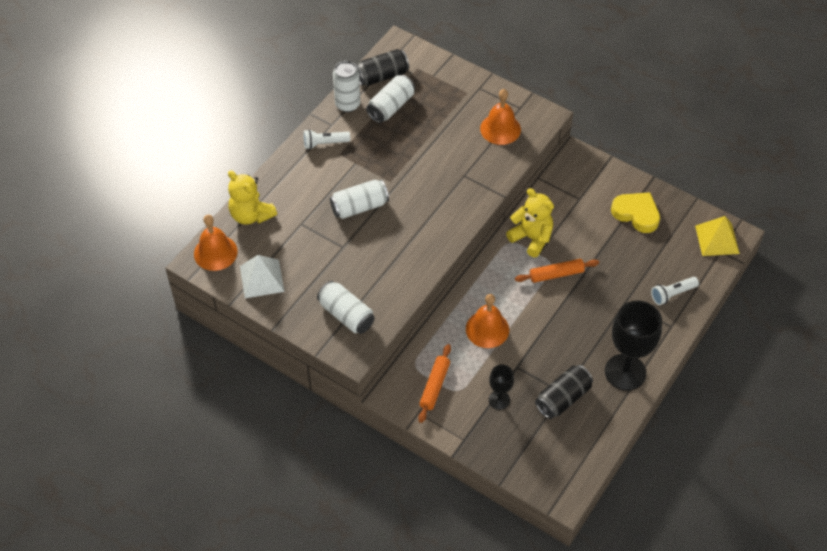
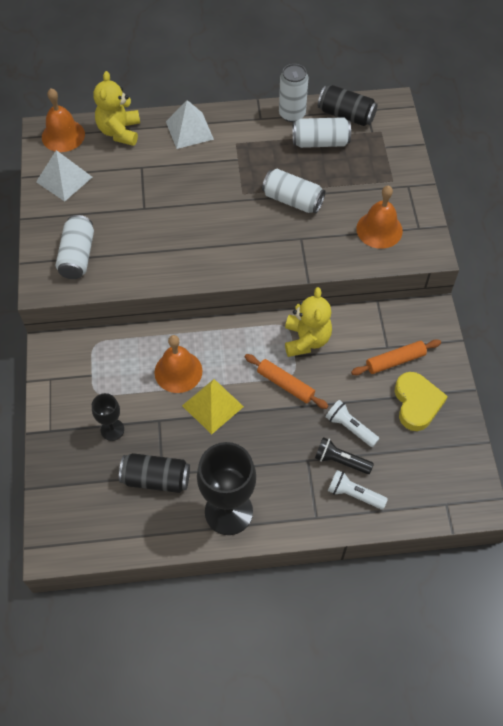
camera: 50 degrees right, 5 degrees up
(297, 172) = (189, 130): none -> white pyramid
(324, 143) = (236, 127): white flashlight -> white flashlight (350, 427)
(359, 207) = (195, 191): white can -> white can (292, 200)
(434, 386) = (86, 372): orange rolling pin -> orange rolling pin (395, 361)
(642, 284) = (340, 461): none -> black flashlight
(717, 239) = (457, 491): yellow pyramid -> yellow pyramid (213, 406)

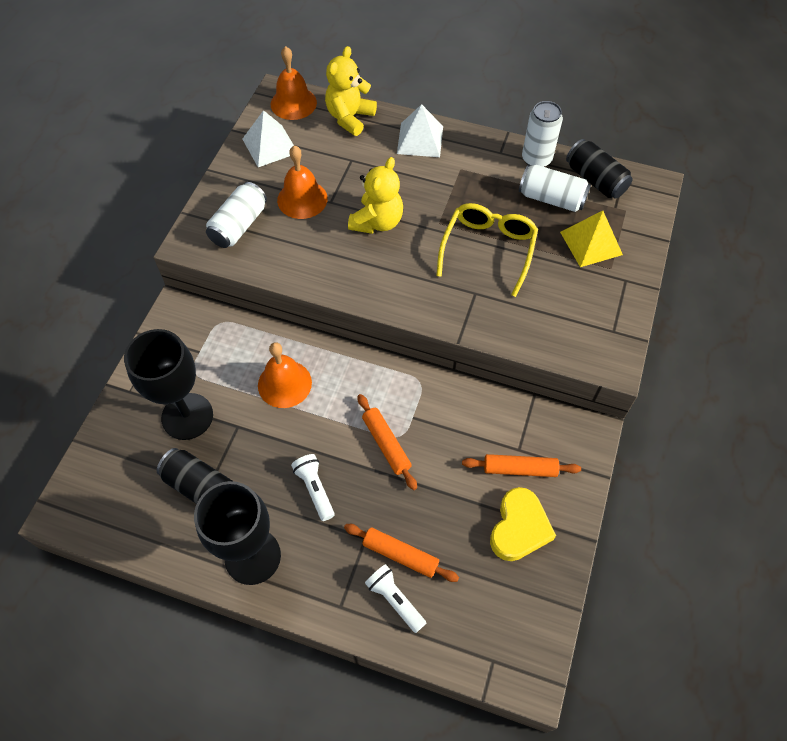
camera: 25 degrees right, 0 degrees up
(112, 430) = (187, 416): black goblet -> black goblet, size x1.94
(213, 406) = (299, 435): yellow pyramid -> yellow pyramid (591, 243)
(292, 200) = (488, 249): white can -> yellow glasses
(306, 340) = (434, 405): yellow teddy bear -> yellow teddy bear (377, 222)
(340, 461) = (400, 555): black flashlight -> orange rolling pin
(350, 427) = (430, 522): white flashlight -> white flashlight (315, 489)
(379, 229) = (567, 316): orange bell -> orange bell (302, 199)

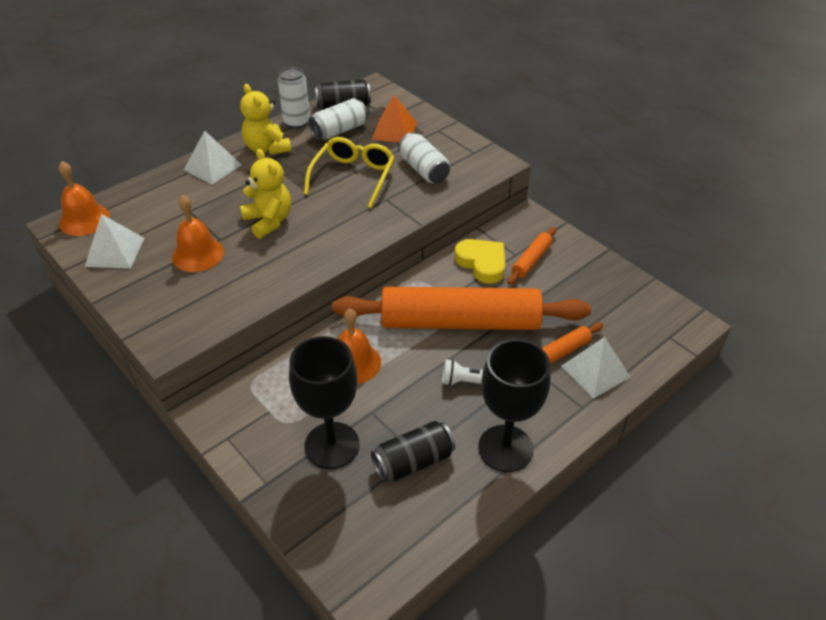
camera: 60 degrees left, 15 degrees down
(239, 225) = (183, 304): white can -> white can (423, 169)
(350, 118) = (143, 194): yellow teddy bear -> yellow teddy bear (267, 148)
(386, 444) = (460, 322): orange rolling pin -> orange rolling pin, size x2.39
(394, 600) = (595, 371): white flashlight -> white pyramid
(488, 249) = (353, 177): yellow glasses -> yellow glasses turned 60 degrees clockwise
(519, 527) = (577, 280): yellow heart -> yellow heart (482, 263)
(591, 243) = (394, 130): yellow pyramid -> orange pyramid

